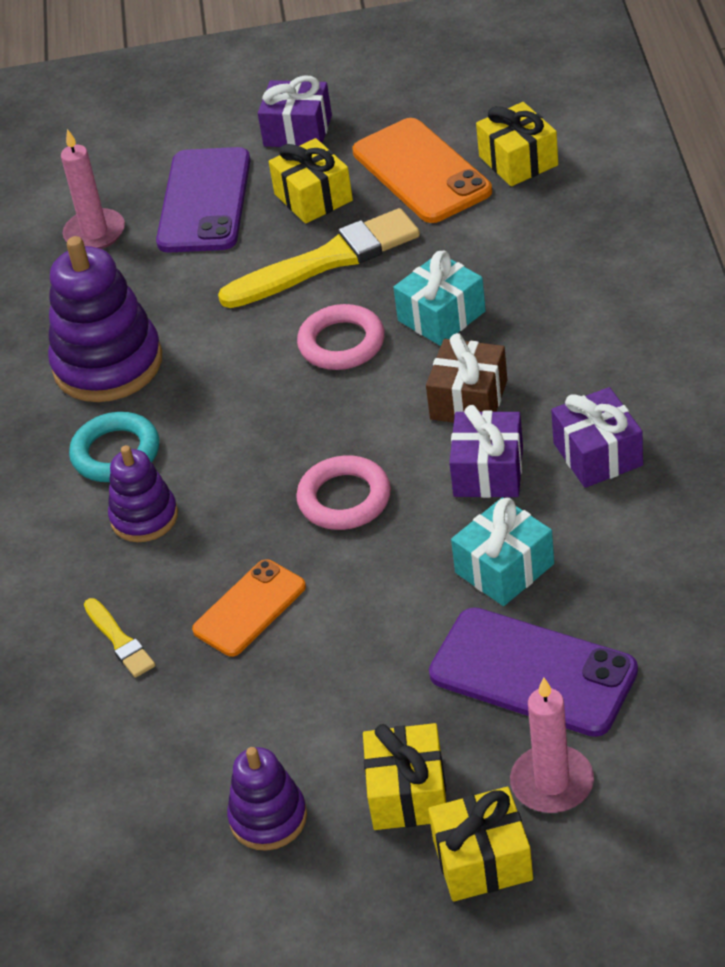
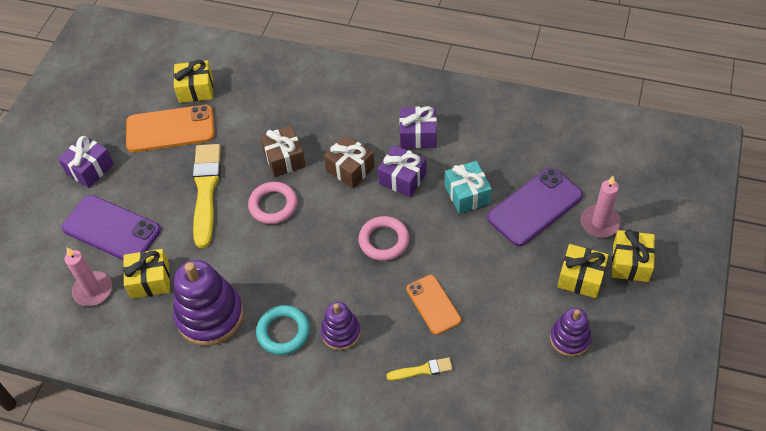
camera: 70 degrees left, 10 degrees up
(313, 197) = (151, 180): yellow gift -> yellow gift (150, 280)
(441, 316) = (284, 159): turquoise gift -> brown gift

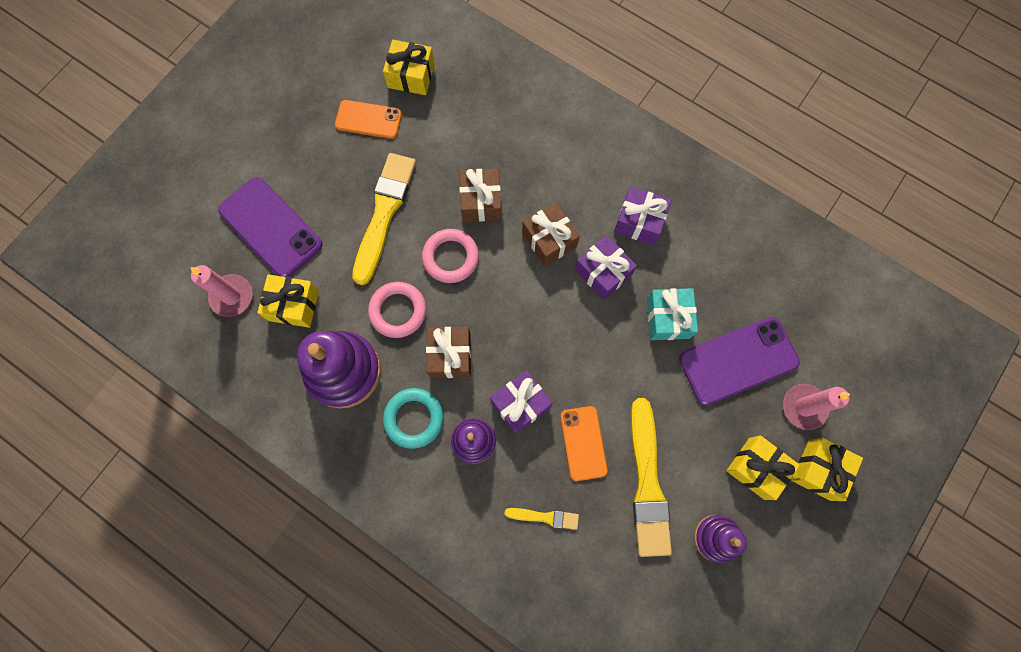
camera: 15 degrees right, 20 degrees up
(90, 169) = (268, 142): purple gift -> purple gift (520, 404)
(170, 129) = (368, 120): orange phone -> orange phone, size x0.62
(298, 276) = (450, 355): none -> brown gift
(384, 241) = (556, 345): pink ring -> pink ring (398, 311)
(497, 316) = (647, 482): none -> yellow brush

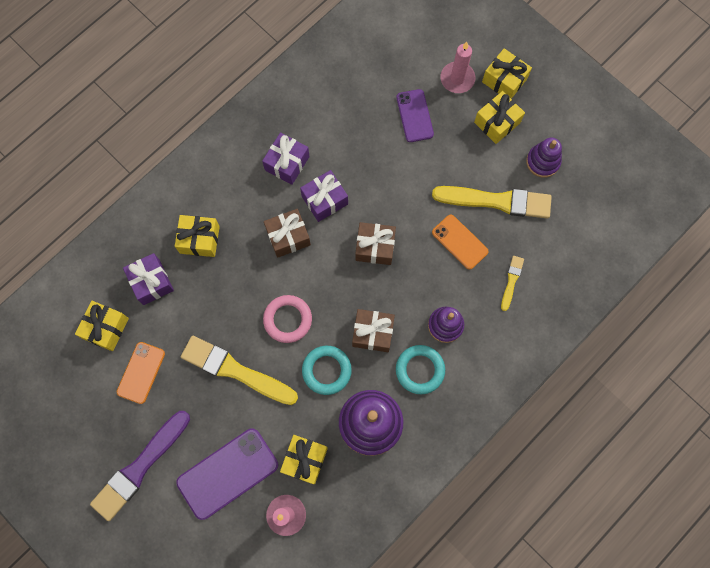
camera: 80 degrees left, 0 degrees up
(269, 140) = (140, 467): none -> purple brush
(398, 311) = (326, 370): pink ring -> turquoise ring
(481, 201) = (242, 286): brown gift -> brown gift (375, 247)
(520, 404) = (422, 284): purple gift -> purple gift (151, 282)
(527, 147) = (199, 239): none -> yellow gift
(583, 443) = (459, 242): orange phone -> orange phone turned 45 degrees clockwise
(668, 318) = (372, 159): turquoise gift -> none
(738, 361) = (414, 116): purple phone -> purple phone, size x0.62

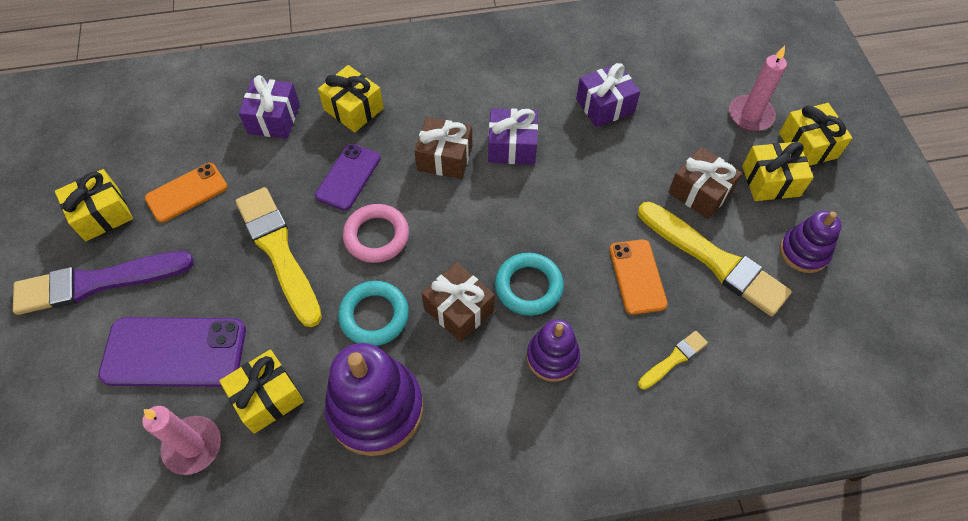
camera: 35 degrees right, 15 degrees down
(106, 328) = (194, 133): yellow gift -> yellow gift (102, 214)
(287, 163) = (500, 92): purple gift -> purple gift (605, 106)
(375, 247) = (531, 223): brown gift -> brown gift (700, 192)
(414, 116) = (674, 123): purple phone -> purple phone (348, 177)
(420, 370) = (482, 387): turquoise ring -> turquoise ring (528, 286)

